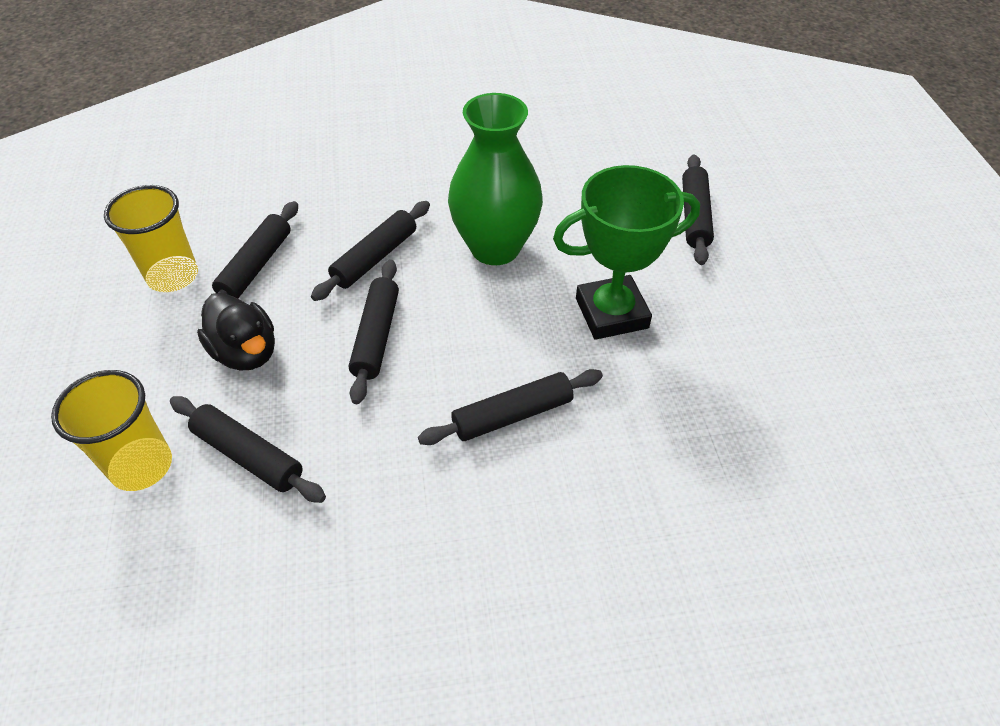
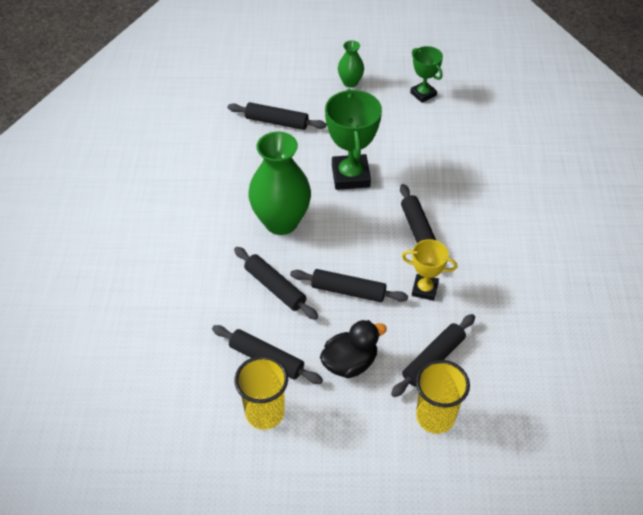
camera: 80 degrees left, 0 degrees up
(388, 433) = (424, 289): none -> yellow trophy
(831, 289) = (350, 82): none -> green vase
(860, 394) = (423, 94): none -> green trophy

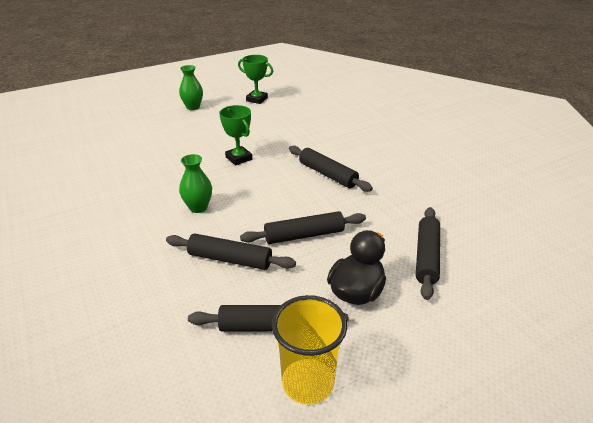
camera: 30 degrees left, 15 degrees down
(276, 122) = (144, 144): black rolling pin -> none
(281, 222) = (198, 207): green vase -> green vase, size x0.50
(350, 176) = (239, 158): green trophy -> green trophy, size x0.59
(424, 289) = (369, 209): yellow trophy -> none
(435, 417) = (475, 302): yellow cup -> none

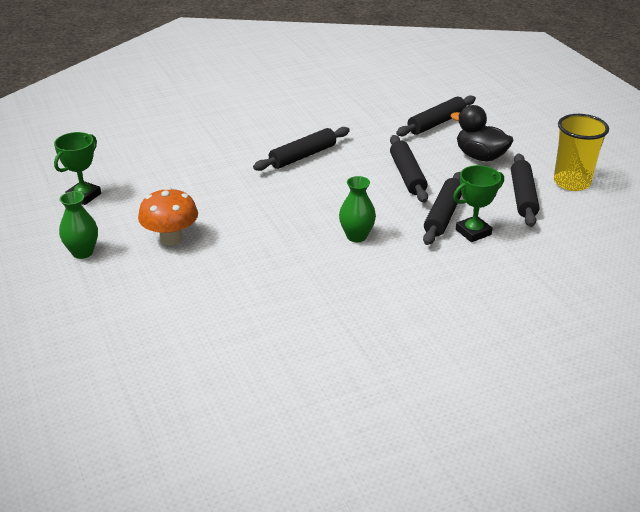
camera: 85 degrees left, 0 degrees up
(205, 131) = (171, 238): none -> orange mushroom
(239, 158) = (254, 211): green trophy -> green trophy (473, 232)
(427, 257) = (436, 123): black rolling pin -> black rolling pin turned 60 degrees counterclockwise

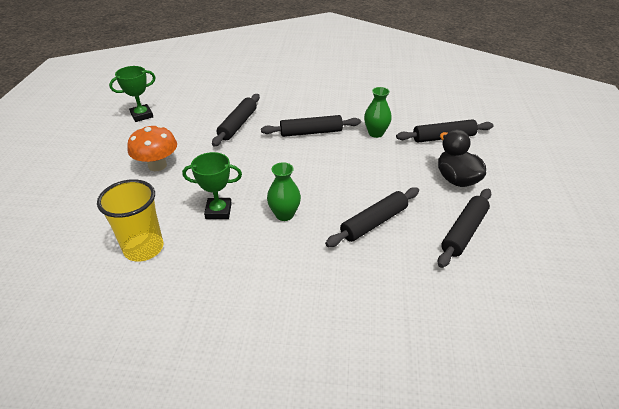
camera: 30 degrees right, 5 degrees up
(82, 252) = (96, 155): green vase -> green vase (376, 133)
(407, 175) = (377, 175): black rolling pin -> black rolling pin (238, 125)
(473, 232) = (385, 250): green trophy -> green trophy (218, 211)
(572, 182) = (526, 235): yellow cup -> yellow cup (144, 248)

